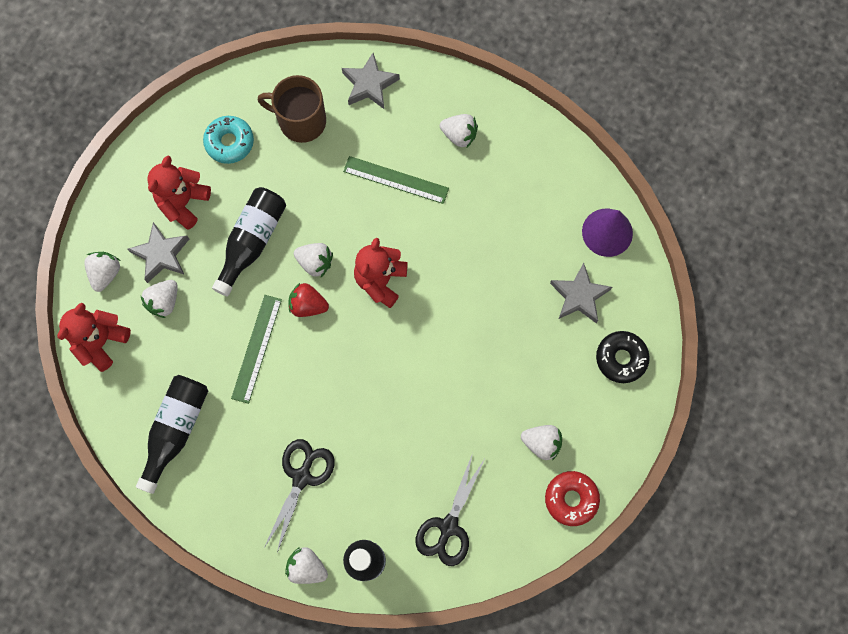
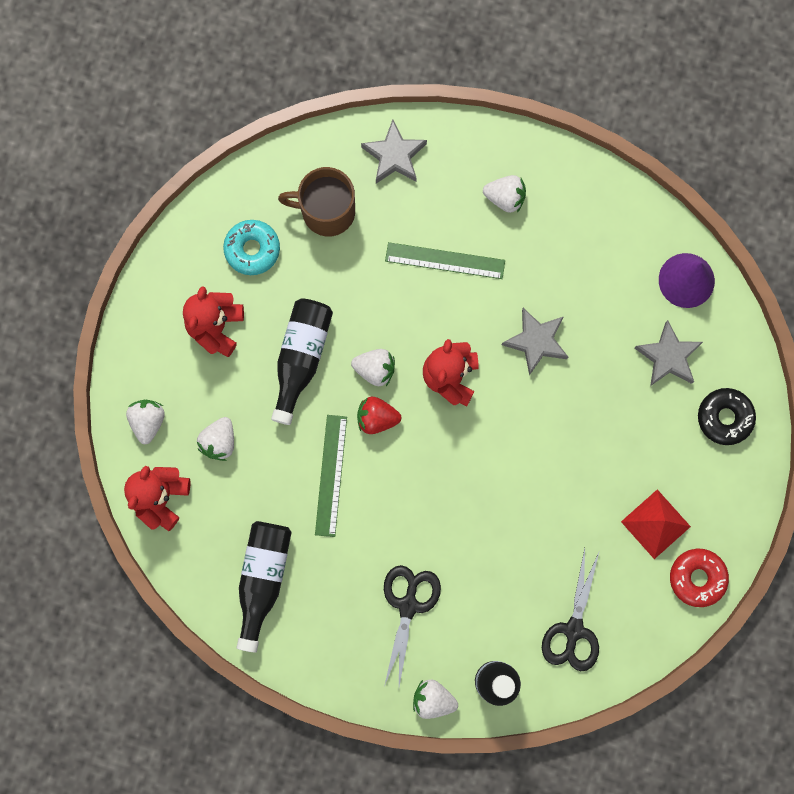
camera: 10 degrees left, 5 degrees up
(161, 254) = (204, 390): grey star -> grey star (536, 341)
(541, 443) = (655, 524): white strawberry -> red pyramid

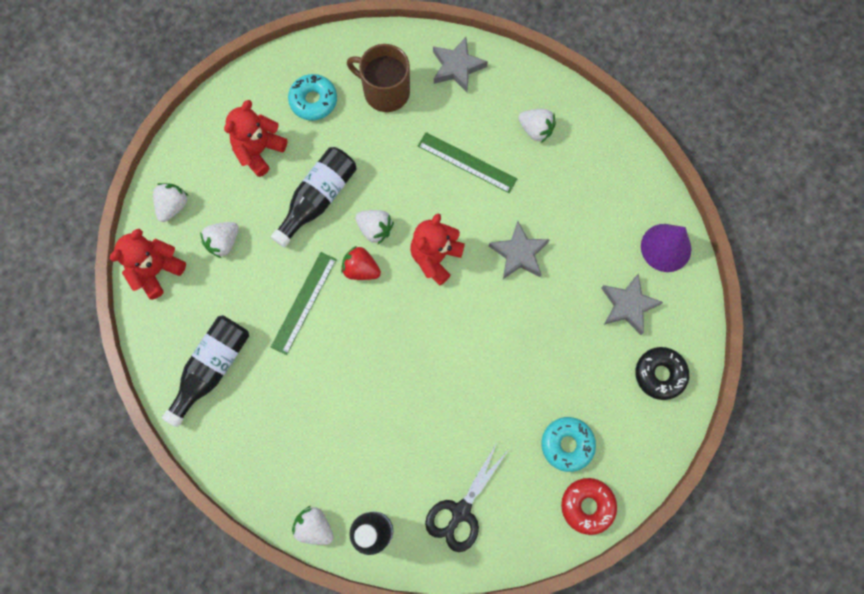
camera: 20 degrees right, 5 degrees down
(408, 605) = (325, 436): black scissors -> none
(655, 524) = (567, 444): red pyramid -> turquoise donut

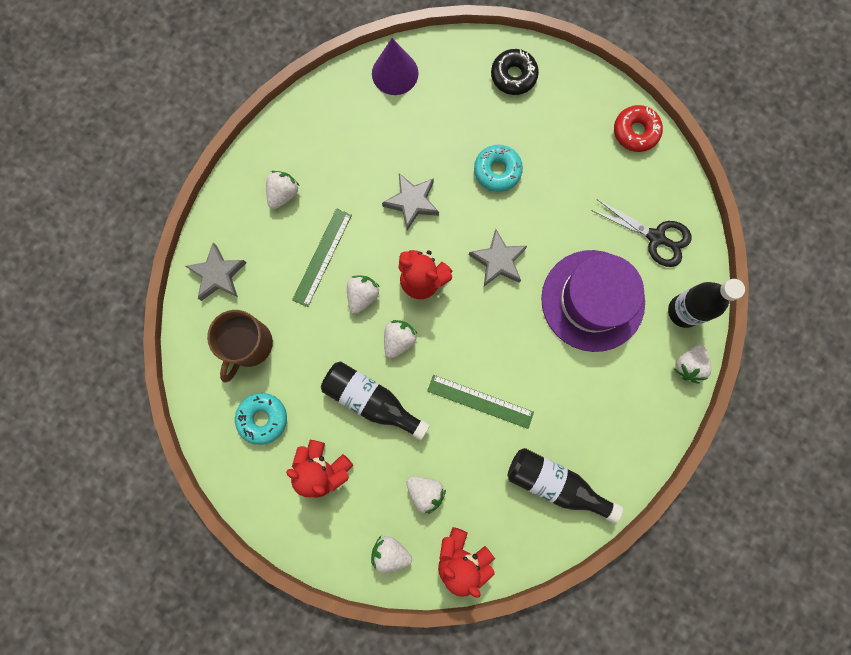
camera: 95 degrees left, 5 degrees up
(361, 269) = (441, 349): red strawberry -> none
(396, 431) = (592, 300): none -> purple hat
(424, 198) = (362, 295): none -> white strawberry
(567, 444) = (585, 151): turquoise donut -> turquoise donut (497, 171)
(628, 305) = (453, 104): grey star -> grey star (498, 261)

